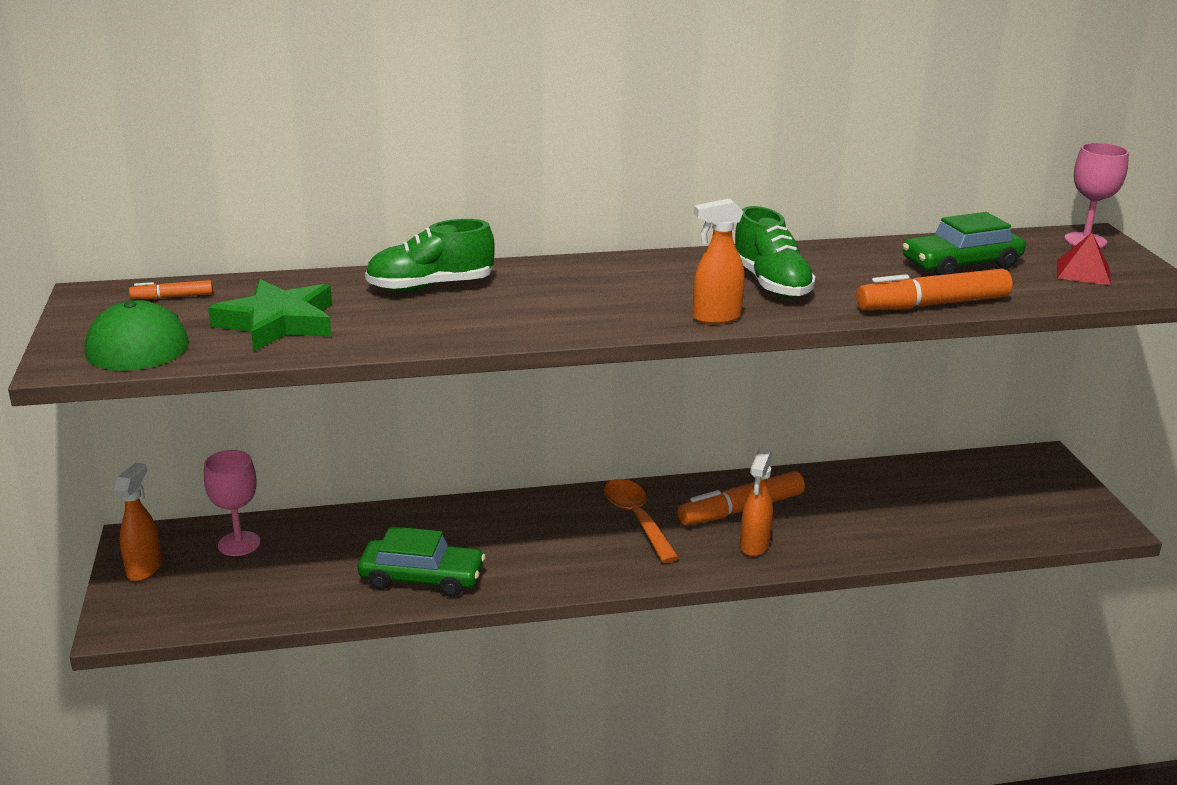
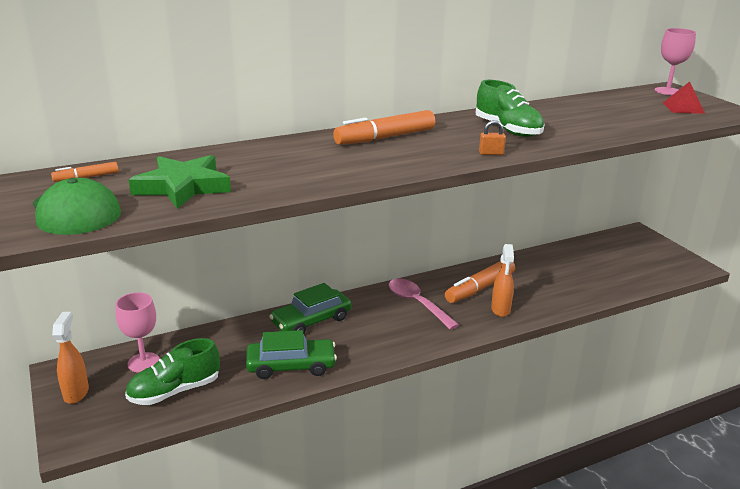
camera: 15 degrees left, 0 degrees up
(430, 286) = (281, 152): green shoe -> green shoe (175, 391)
(636, 519) = (417, 303): orange spoon -> pink spoon
(715, 318) = (491, 153): orange spray bottle -> orange padlock
(932, 305) = (616, 133): orange marker -> orange marker (385, 138)
(961, 264) = (611, 109): green car -> green car (311, 320)

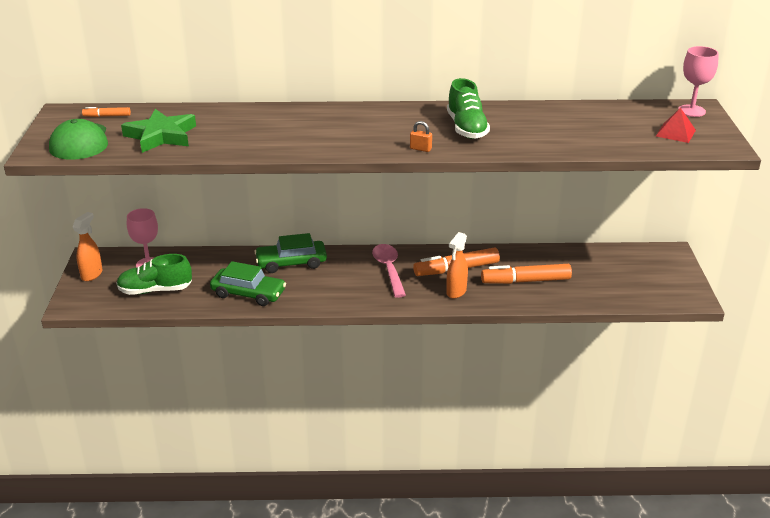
camera: 25 degrees right, 5 degrees up
(385, 138) = (352, 118): orange marker -> orange marker (525, 281)

